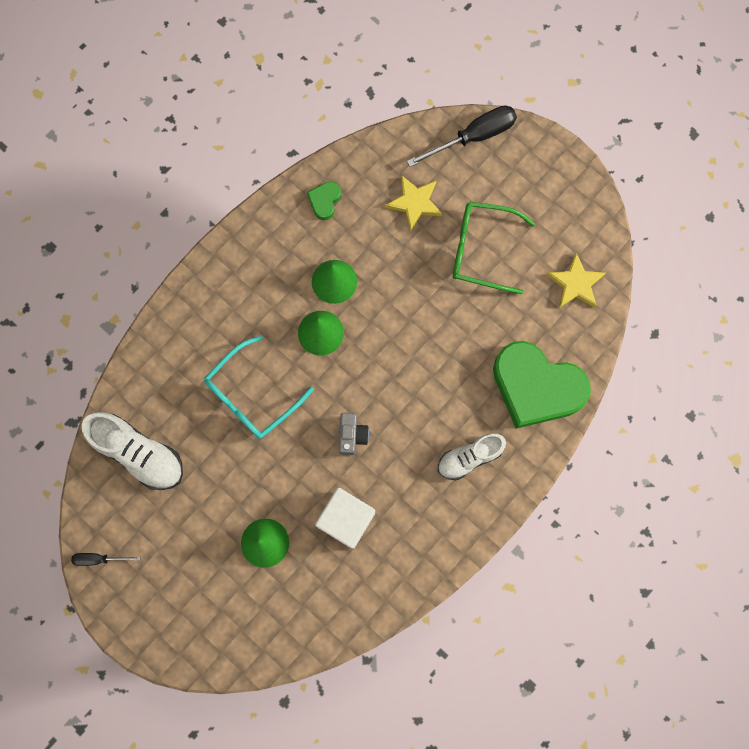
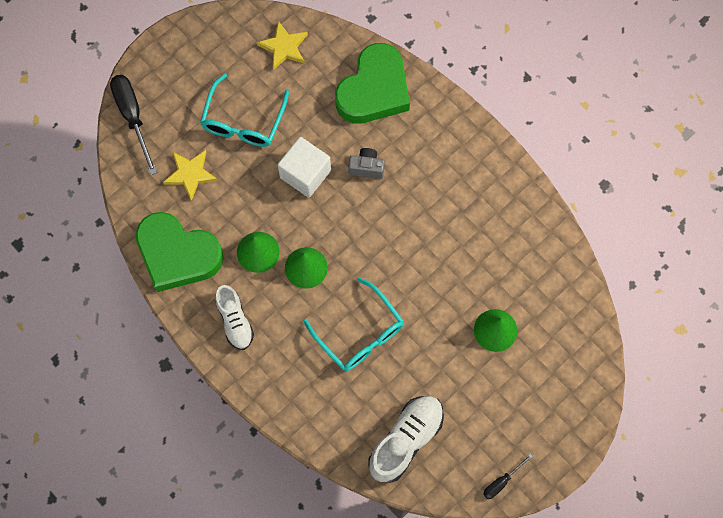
camera: 85 degrees left, 5 degrees down
(99, 559) = (501, 481): black screwdriver -> black screwdriver turned 45 degrees clockwise
(325, 201) = (177, 254): green heart -> green heart, size x2.41
(346, 519) = (479, 258): white cube -> white cube (305, 174)
(352, 435) = (404, 247): grey camera -> grey camera (366, 167)
(469, 457) = (431, 150): white shoe -> white shoe (235, 321)
(481, 250) = (243, 121): green glasses -> turquoise glasses

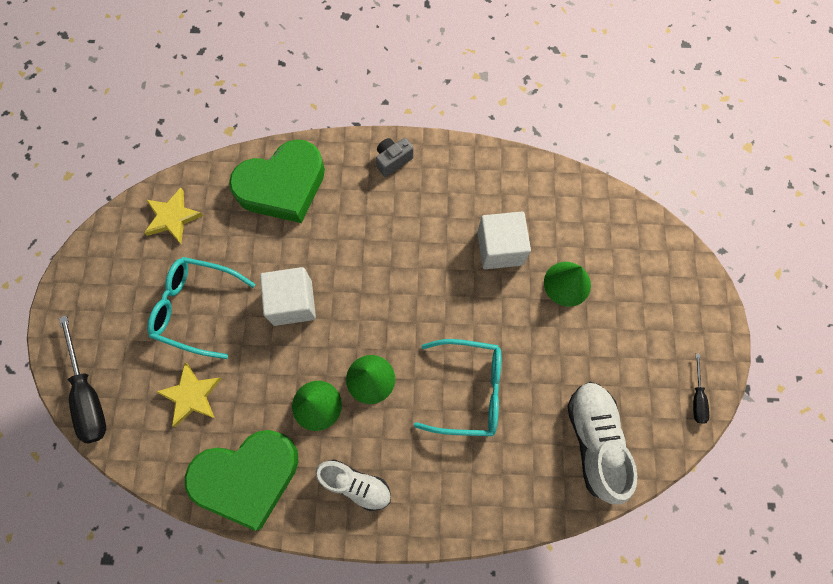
camera: 45 degrees left, 0 degrees up
(133, 117) = (89, 395): black screwdriver -> black screwdriver turned 135 degrees counterclockwise
(243, 121) = (196, 308): turquoise glasses -> turquoise glasses turned 135 degrees clockwise
(366, 167) = (338, 251): grey camera -> grey camera (393, 160)
(374, 90) = (282, 186): green heart -> green heart turned 75 degrees clockwise
(475, 265) = (500, 248): none -> white cube

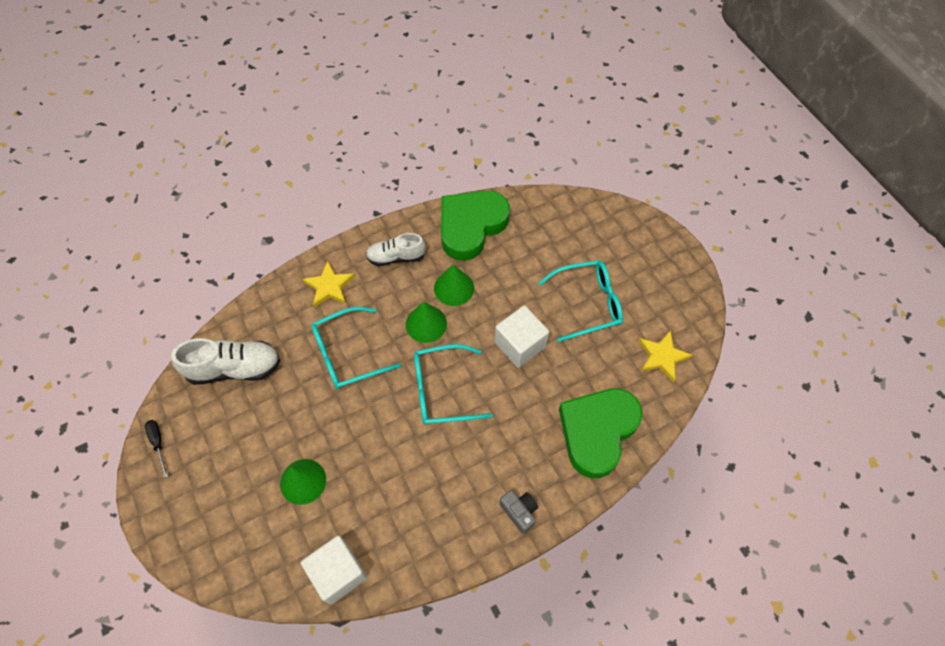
camera: 150 degrees right, 10 degrees down
(89, 395) = (611, 217): black screwdriver -> none
(191, 395) = (544, 250): yellow star -> yellow star (329, 286)
(393, 160) = (519, 512): grey camera -> grey camera turned 60 degrees counterclockwise
(395, 299) = (442, 390): none -> turquoise glasses
(500, 248) = (377, 481): white cube -> white cube (338, 573)
(594, 441) = (234, 368): white shoe -> white shoe turned 60 degrees counterclockwise

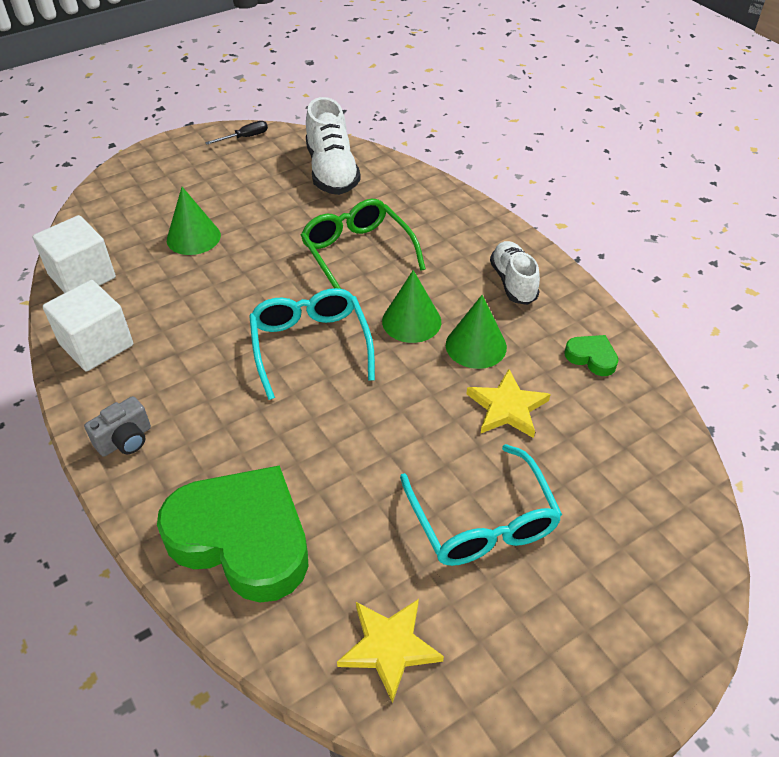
camera: 85 degrees right, 15 degrees down
(329, 286) = (452, 228): yellow star -> yellow star (507, 407)
(347, 354) = (357, 253): turquoise glasses -> green glasses
(471, 226) = (591, 357): green heart -> green heart, size x0.41
(520, 345) = (390, 429): white cube -> white cube (96, 345)

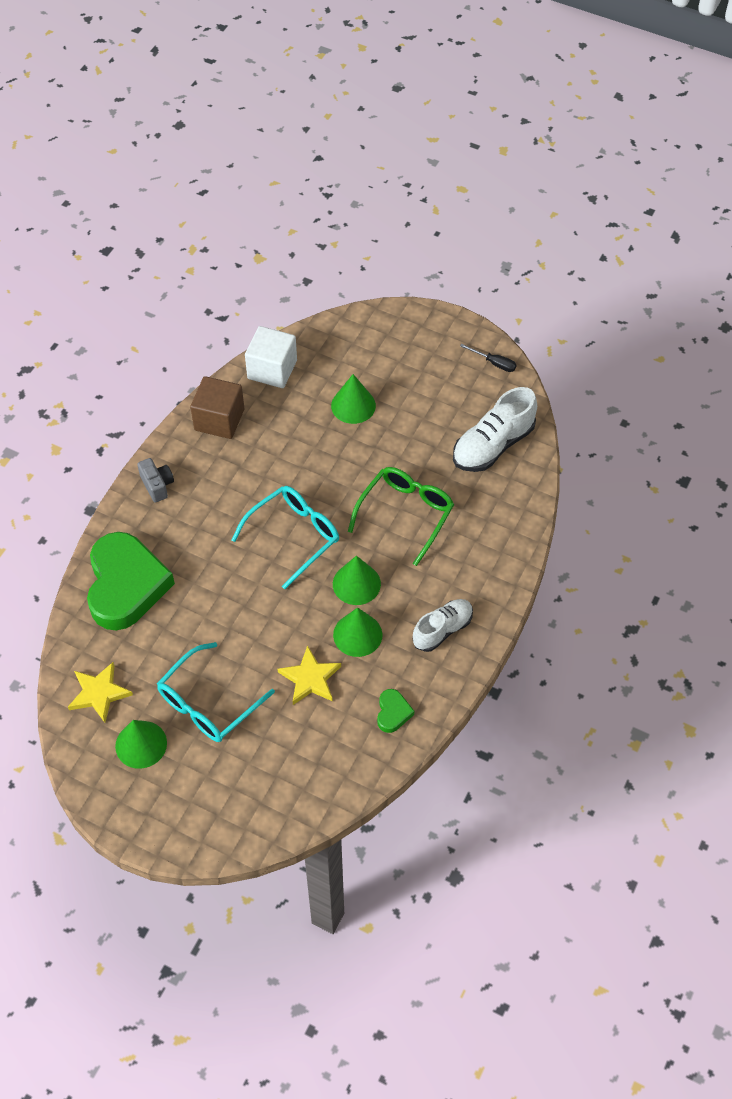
camera: 60 degrees right, 10 degrees up
(96, 345) = (219, 420): white cube -> brown cube
(125, 440) = (157, 485): grey camera -> grey camera turned 135 degrees counterclockwise
(502, 628) = (141, 744): none -> green cone

